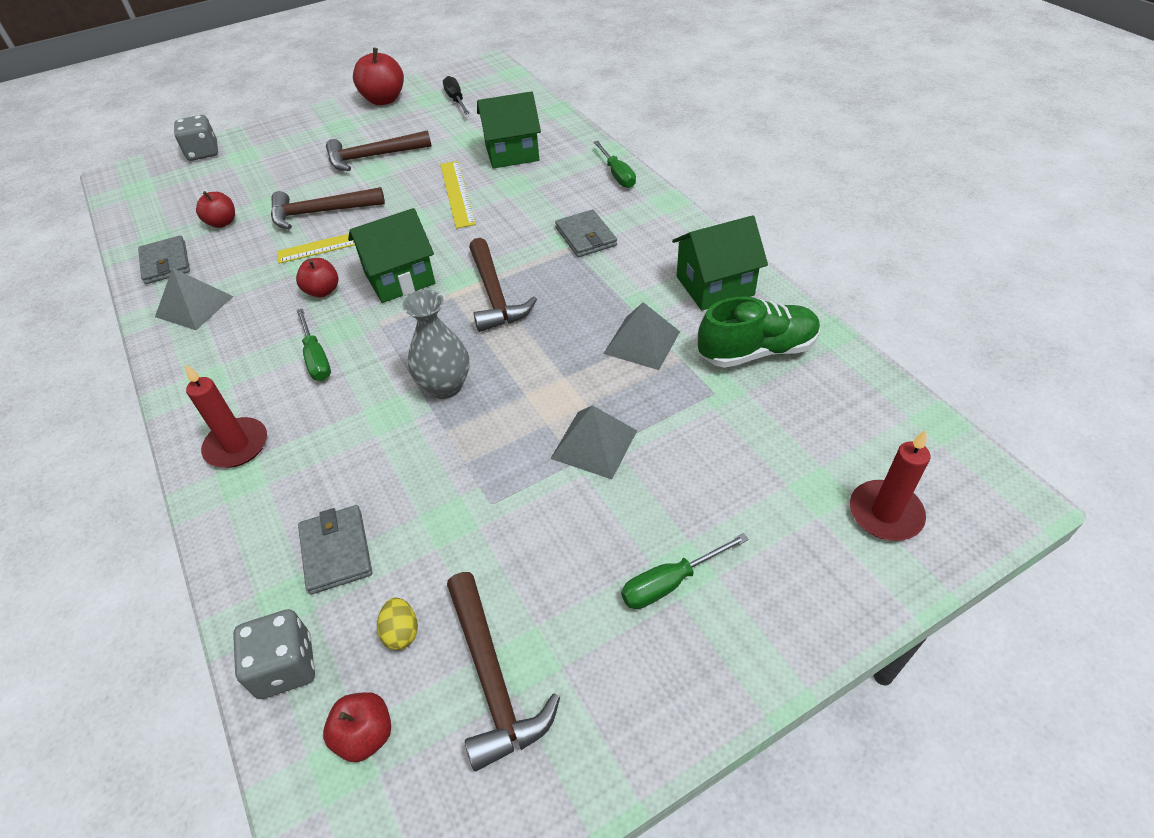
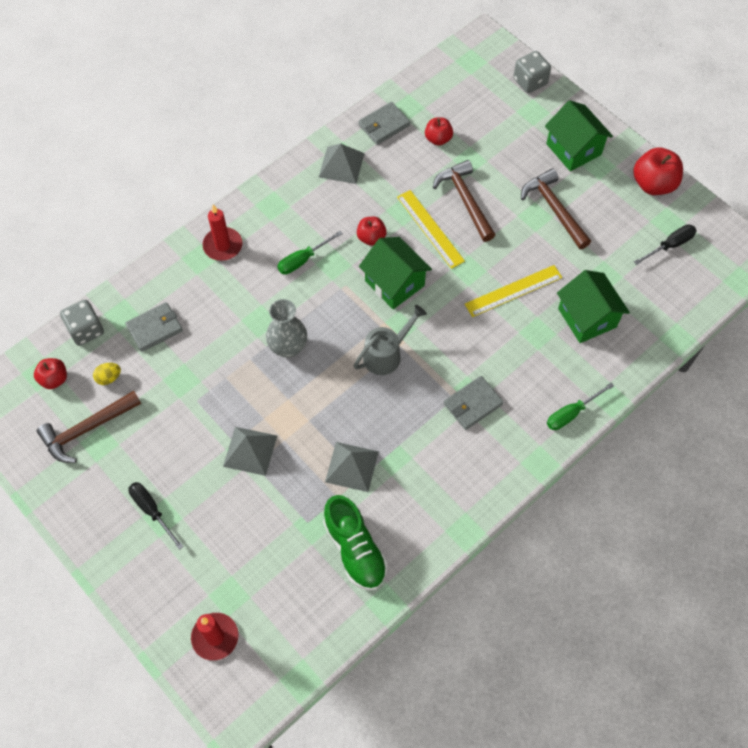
camera: 75 degrees right, 15 degrees up
(495, 295) = (387, 354): brown hammer -> grey watering can
(670, 582) = (152, 510): green screwdriver -> black screwdriver
(715, 286) = (427, 512): green house -> green house (573, 149)

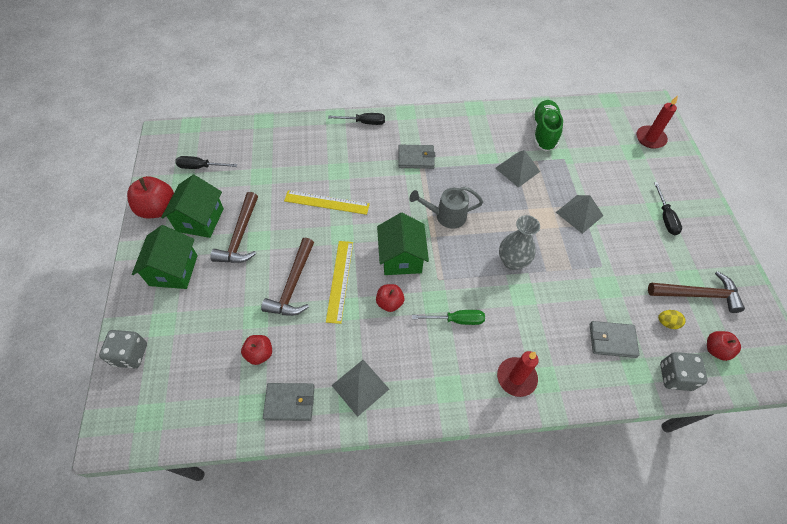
camera: 145 degrees left, 5 degrees down
(571, 413) = (364, 122): green screwdriver -> black screwdriver
(587, 318) = (300, 160): green house -> green house (200, 220)

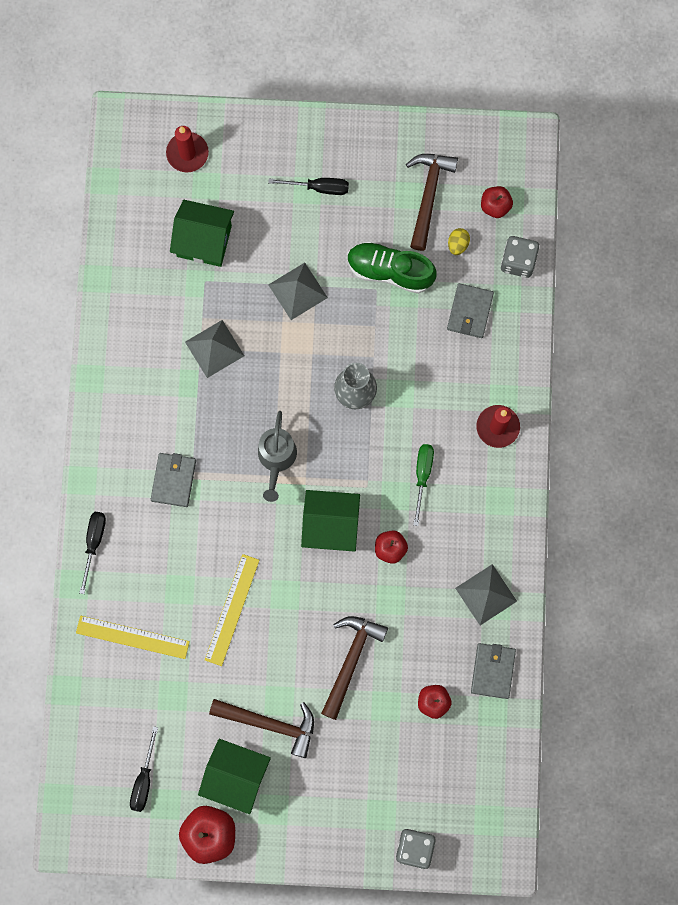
camera: 80 degrees left, 20 degrees up
(173, 270) = (309, 806): green house -> green house (204, 241)
(293, 285) = (351, 660): brown hammer -> brown hammer turned 90 degrees counterclockwise
(339, 280) = (352, 604): yellow ruler -> yellow ruler (132, 637)
(544, 132) = (153, 294): green shoe -> green shoe (390, 271)

